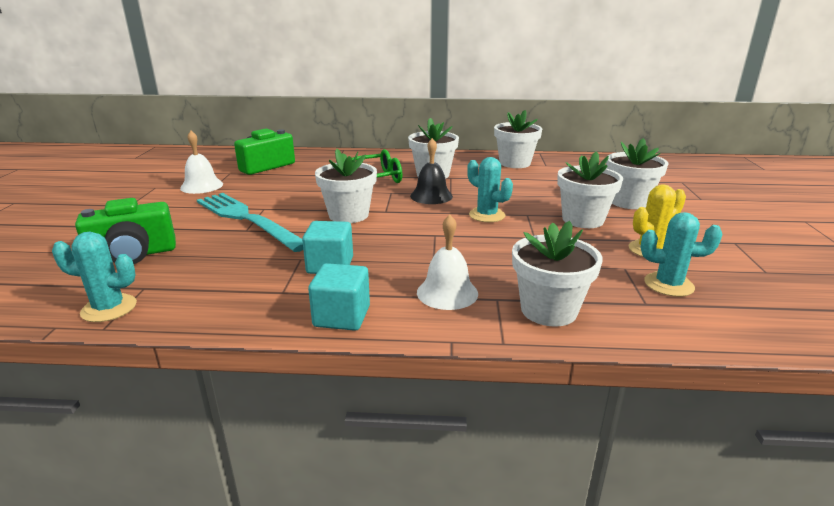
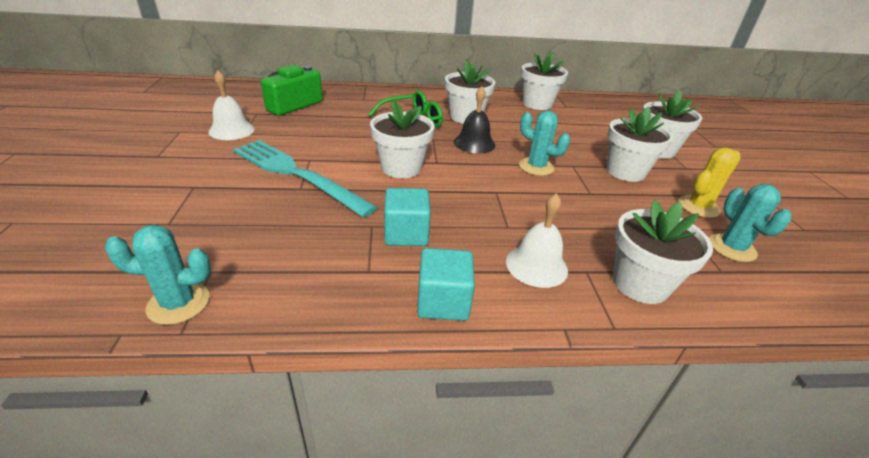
camera: 10 degrees left, 10 degrees up
(133, 255) = (183, 225): green camera -> none
(668, 285) = (732, 248): turquoise cactus -> turquoise cactus turned 75 degrees clockwise

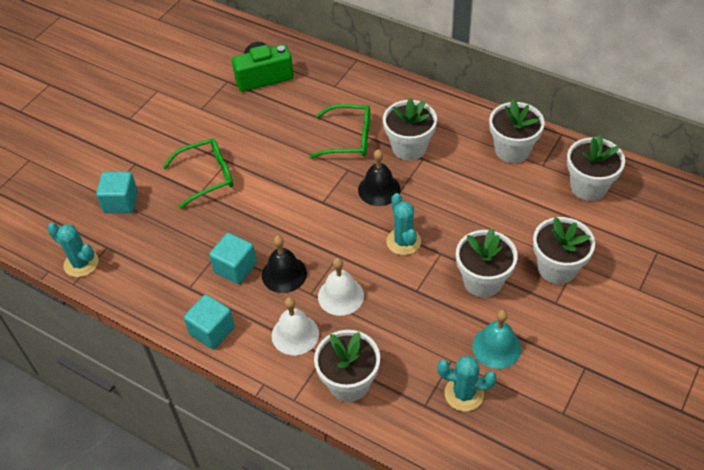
camera: 40 degrees right, 15 degrees up
(199, 223) = (121, 202): none -> turquoise cube
(231, 130) = (194, 101): white bell -> white bell (340, 296)
(297, 174) = (207, 176): turquoise fork -> green glasses
(401, 168) = (288, 198): white flower pot -> white flower pot (588, 186)
(463, 221) = (284, 274): none -> black bell
(698, 206) = (496, 347): yellow cactus -> turquoise bell
(732, 248) = (464, 394): turquoise cactus -> turquoise cactus turned 75 degrees clockwise

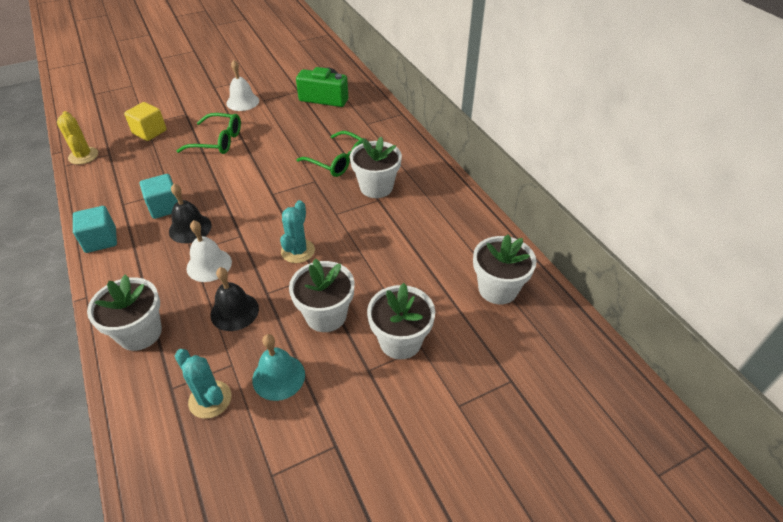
camera: 30 degrees right, 5 degrees down
(81, 263) = (83, 156): turquoise cactus -> yellow cactus
(121, 202) = (149, 132): turquoise cube -> yellow cube
(295, 334) = (147, 274): white bell -> white bell (242, 102)
(379, 189) = (321, 205): black bell -> black bell (234, 311)
(512, 150) = (458, 227): white flower pot -> none

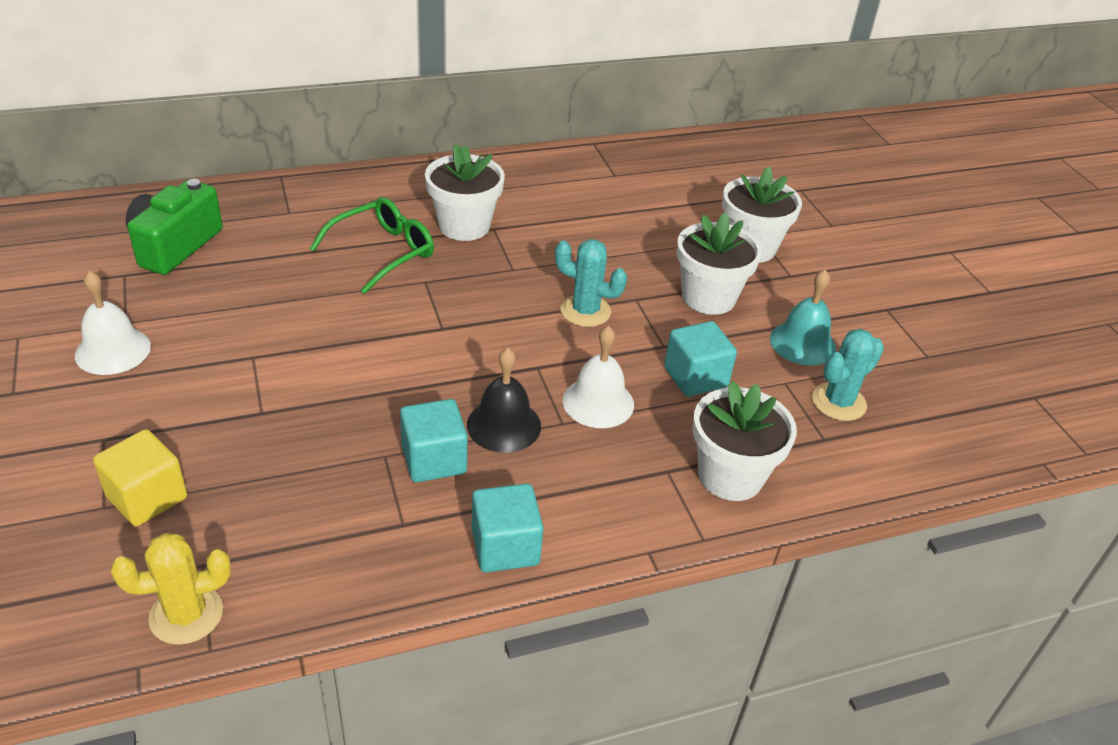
camera: 85 degrees left, 5 degrees down
(218, 141) = (246, 388): green glasses -> none
(234, 311) = (695, 377): black bell -> turquoise cube
(497, 289) = (678, 171): white flower pot -> none

